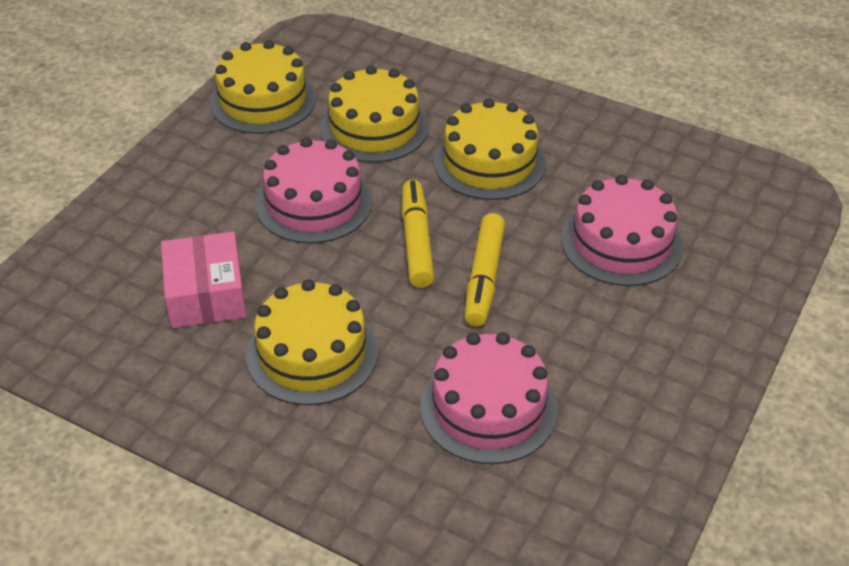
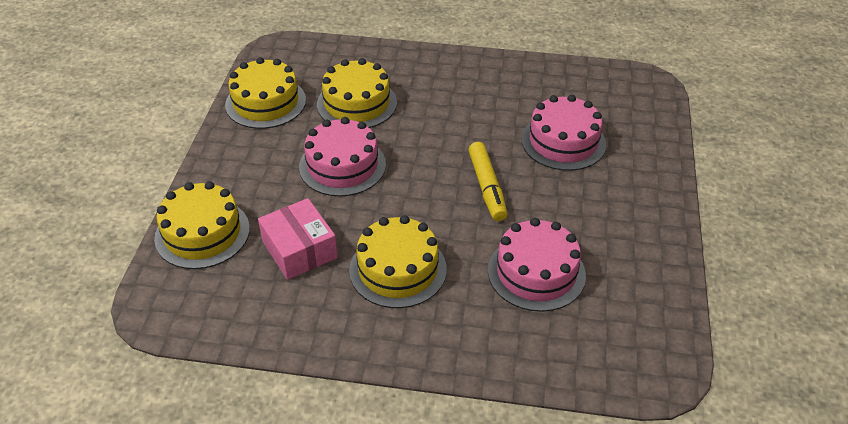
camera: 20 degrees left, 0 degrees up
(416, 241) = (428, 174): yellow marker -> none
(489, 162) = (449, 109): yellow cake -> yellow cake (202, 233)

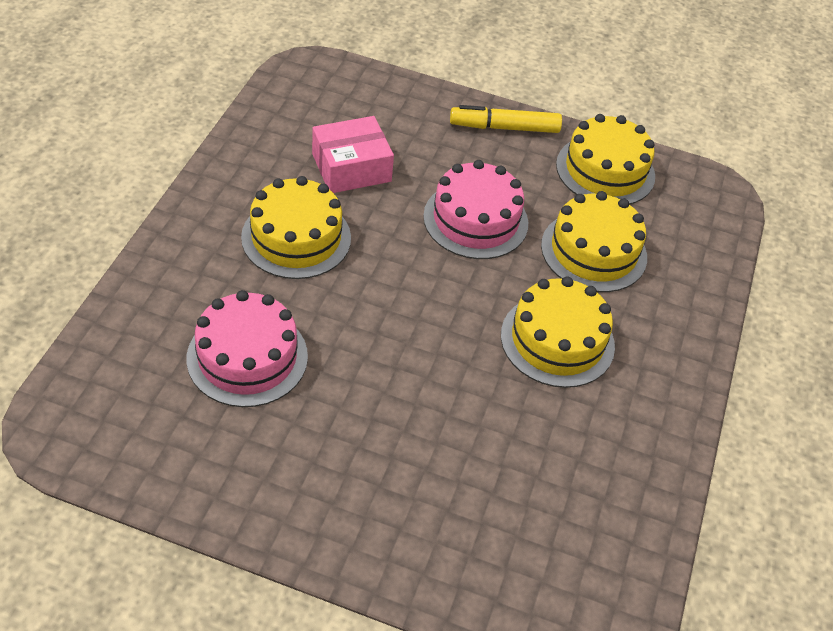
camera: 95 degrees right, 5 degrees up
(202, 233) = (396, 103): yellow cake -> yellow cake (557, 340)
(487, 187) = (404, 347): yellow marker -> yellow marker (504, 127)
(563, 141) = (477, 458): pink cake -> none

